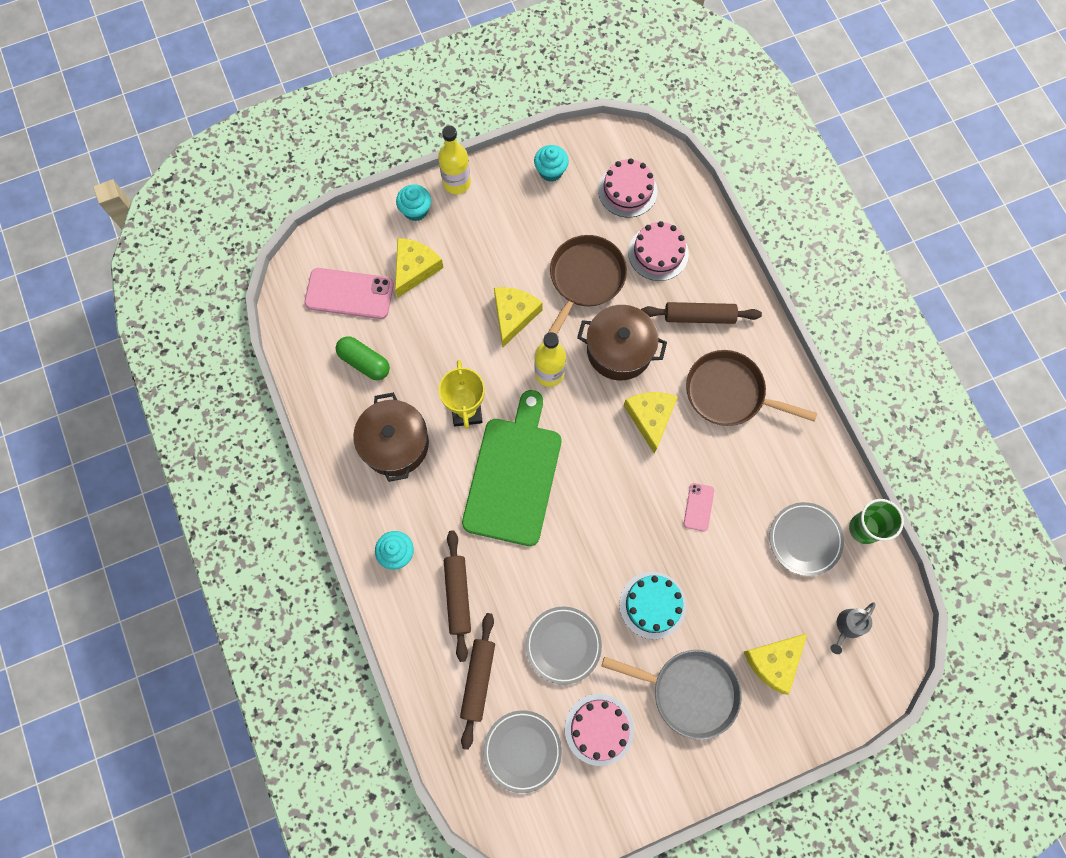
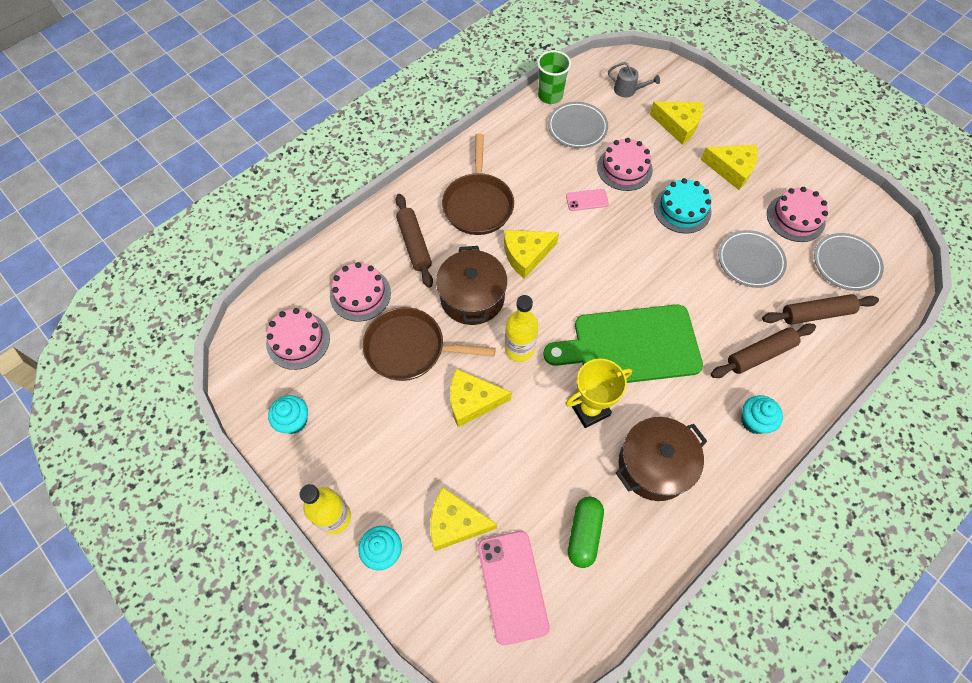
camera: 110 degrees left, 10 degrees down
(689, 692) = (731, 169): grey pan -> yellow cheese
(729, 567) = (624, 168): none -> pink cake

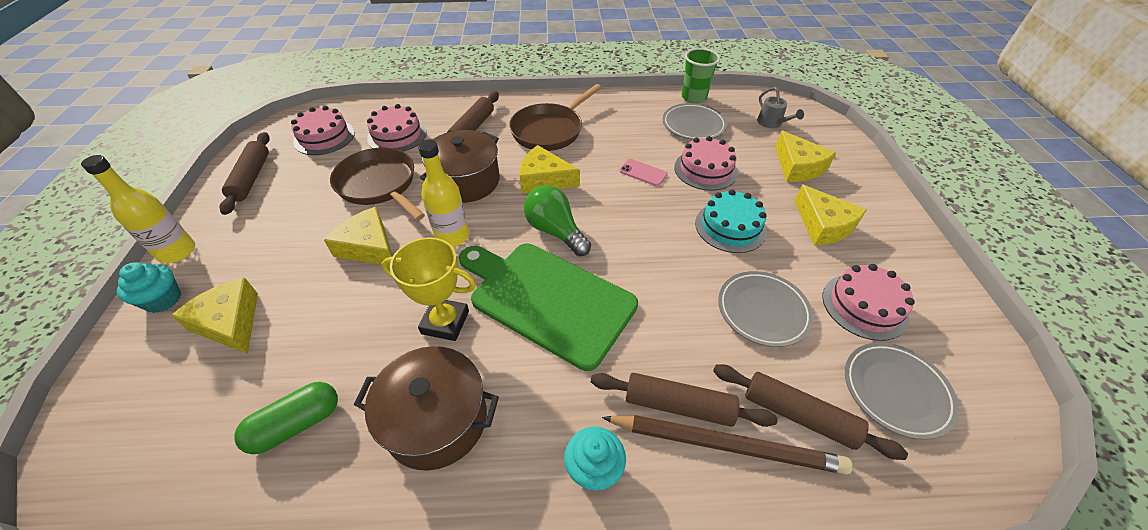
camera: 40 degrees right, 15 degrees down
(294, 421) = (251, 178): turquoise cupcake -> brown rolling pin
(512, 586) = (186, 413): pink phone -> none
(581, 293) = (555, 231): none -> green light bulb
(798, 357) = (726, 444): none -> brown pencil

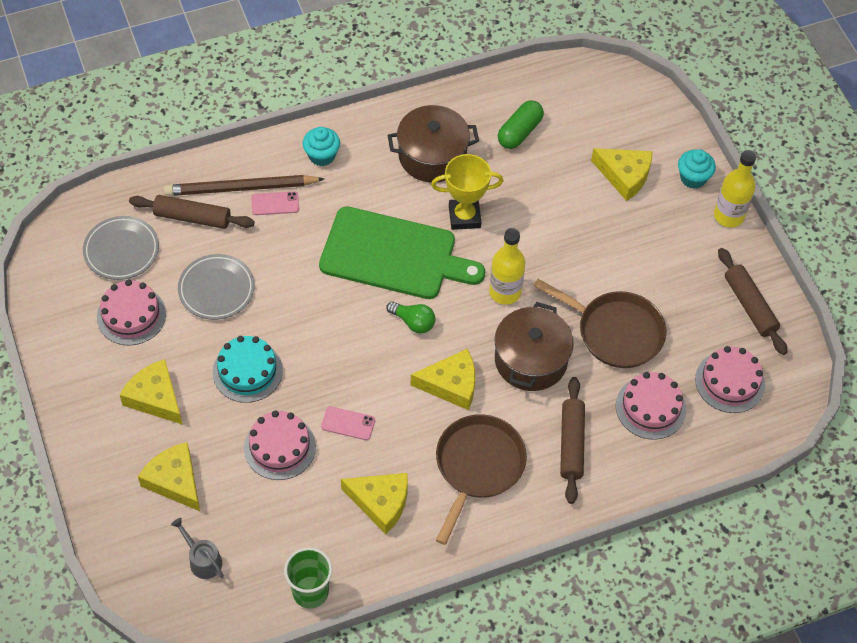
camera: 160 degrees right, 10 degrees up
(369, 247) = (571, 262): yellow cheese -> yellow cheese (380, 502)
(555, 231) = (413, 322): green light bulb -> green light bulb, size x0.66
(678, 405) = (275, 203): brown rolling pin -> pink phone
(693, 125) = (303, 527): grey plate -> none

